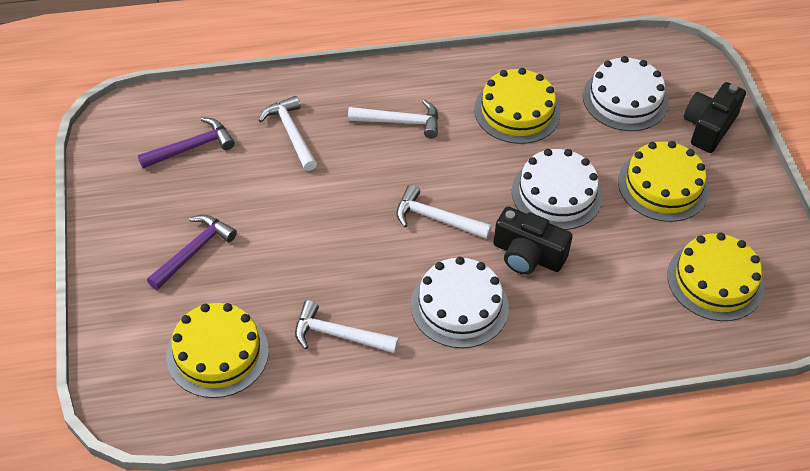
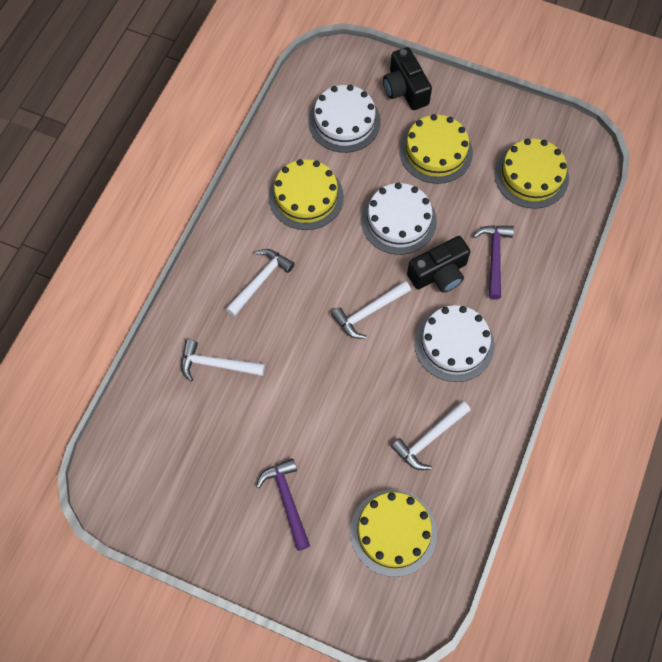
camera: 55 degrees left, 15 degrees up
(192, 147) = (179, 447): purple hammer -> purple hammer (494, 257)

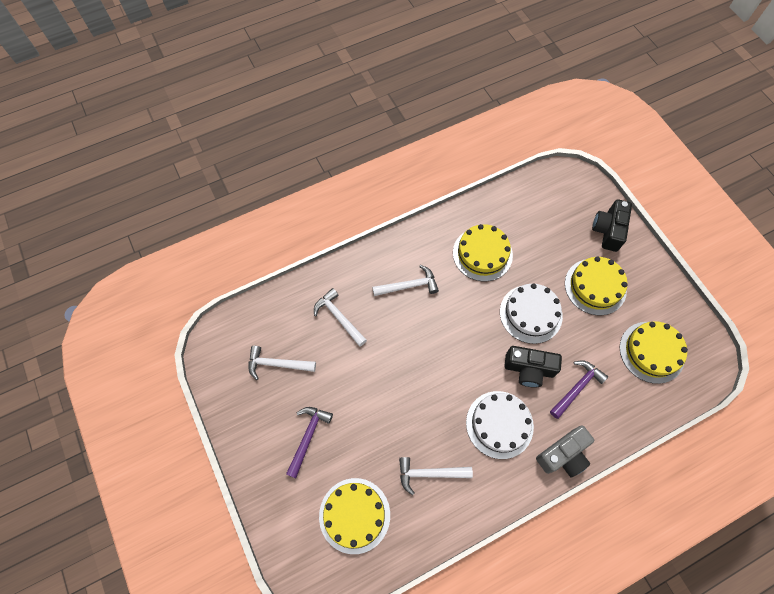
camera: 40 degrees right, 0 degrees up
(344, 121) = (548, 223): white cake -> none
(368, 312) = (460, 358): white hammer -> white hammer (277, 364)
(530, 326) = (563, 455): none -> grey camera

